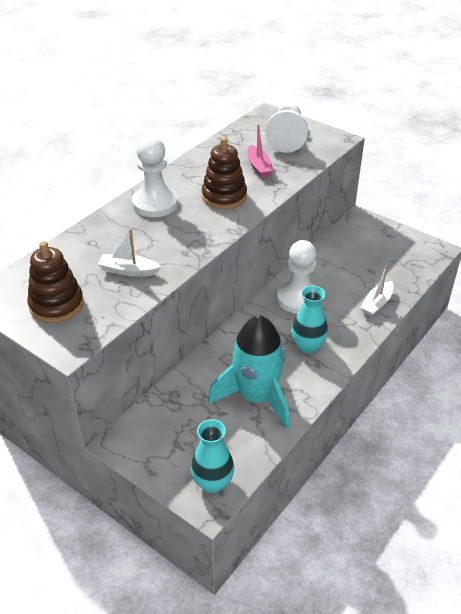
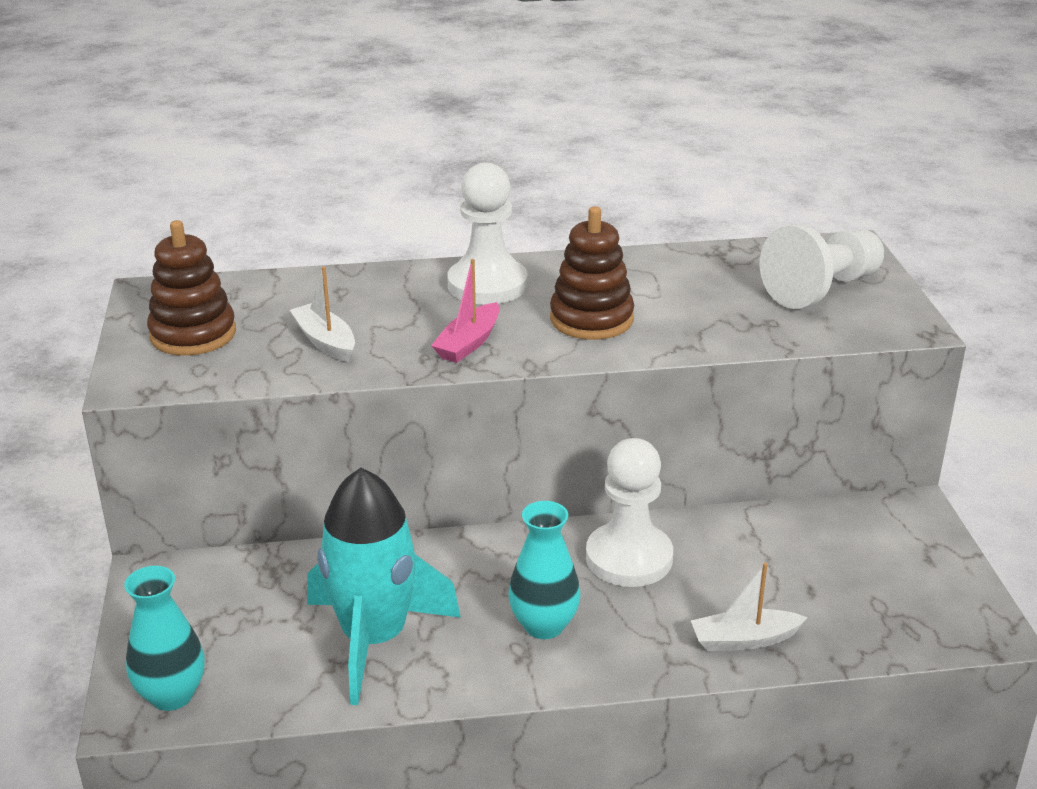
camera: 45 degrees right, 10 degrees down
(259, 167) = (709, 306): pink boat -> pink boat (468, 343)

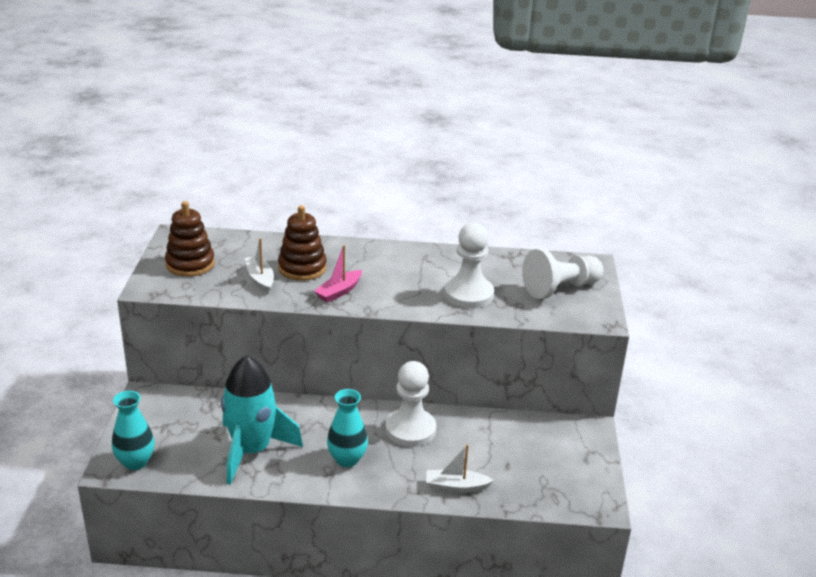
camera: 10 degrees right, 0 degrees up
(487, 285) = (365, 257): white pawn -> white pawn (468, 294)
(591, 319) = (415, 287): brown stacking toy -> brown stacking toy (302, 268)

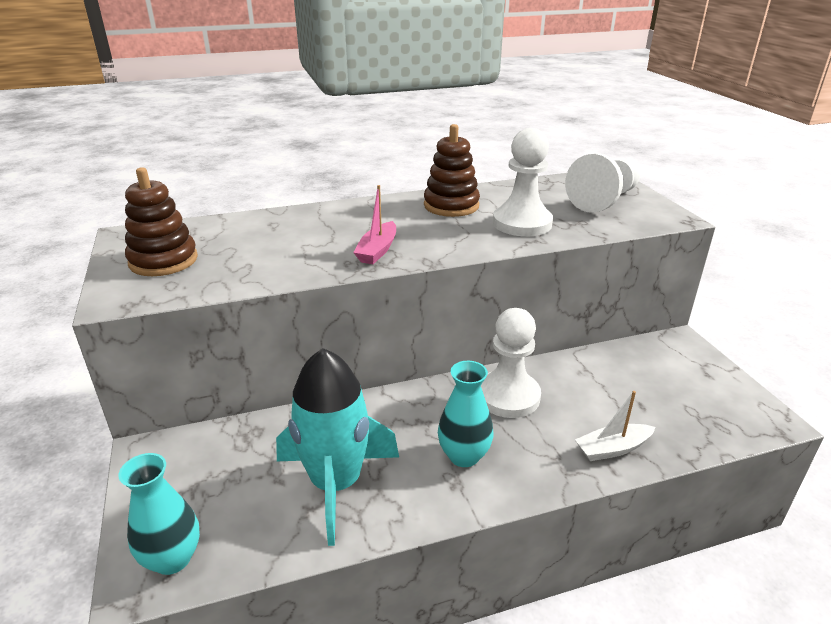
camera: 20 degrees left, 0 degrees up
(260, 279) = (269, 258): white boat -> none
(302, 268) = (313, 236): brown stacking toy -> brown stacking toy (451, 205)

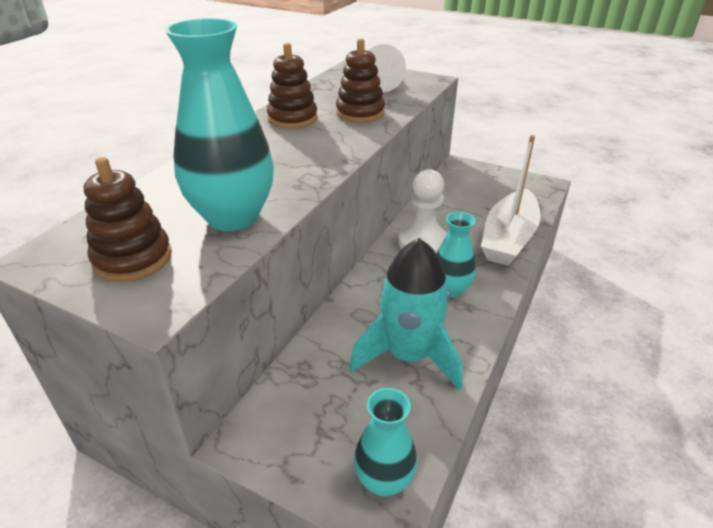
camera: 45 degrees left, 5 degrees up
(262, 263) = (233, 217): none -> turquoise vase
(377, 250) = (303, 168): pink boat -> none
(522, 223) = (360, 113): white pawn -> brown stacking toy
(612, 449) = (508, 238): white boat -> white boat, size x2.07

